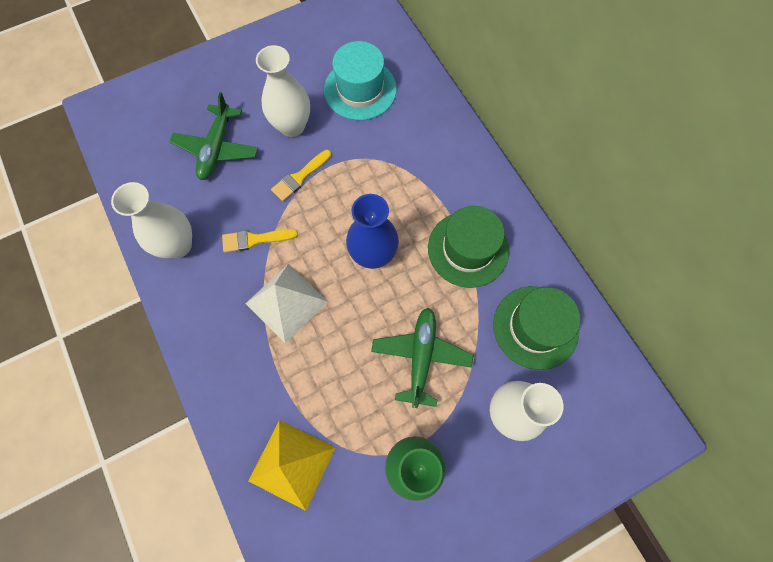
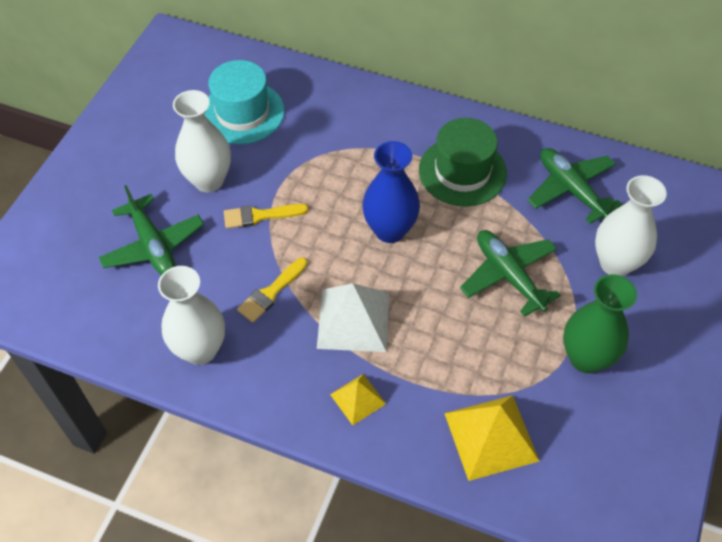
camera: 40 degrees left, 15 degrees down
(236, 361) = (357, 399): none -> yellow pyramid
(300, 177) = (260, 216): yellow brush -> yellow brush turned 75 degrees clockwise
(535, 327) = (571, 190): green hat -> green plane

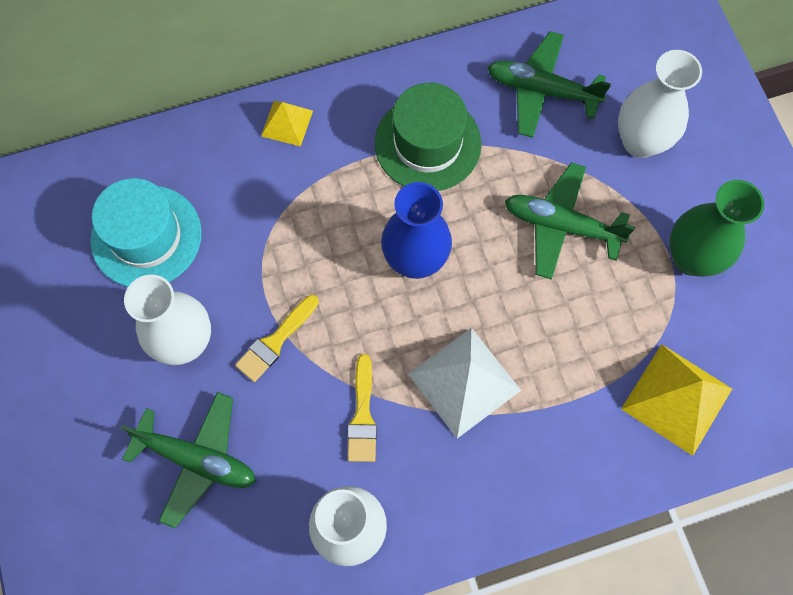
camera: 40 degrees left, 15 degrees up
(357, 399) = (537, 457): yellow pyramid -> yellow pyramid (287, 123)

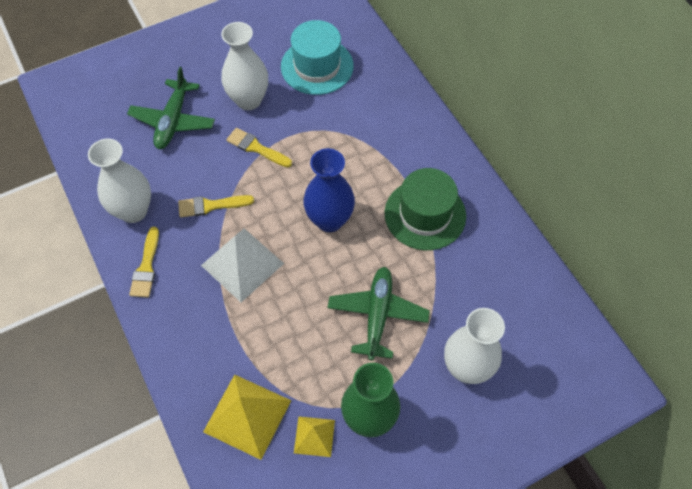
camera: 80 degrees right, 10 degrees down
(287, 123) = (418, 126): yellow pyramid -> yellow pyramid (314, 436)
(448, 515) = (146, 267): none -> yellow brush
(542, 90) = (493, 287): green plane -> none

